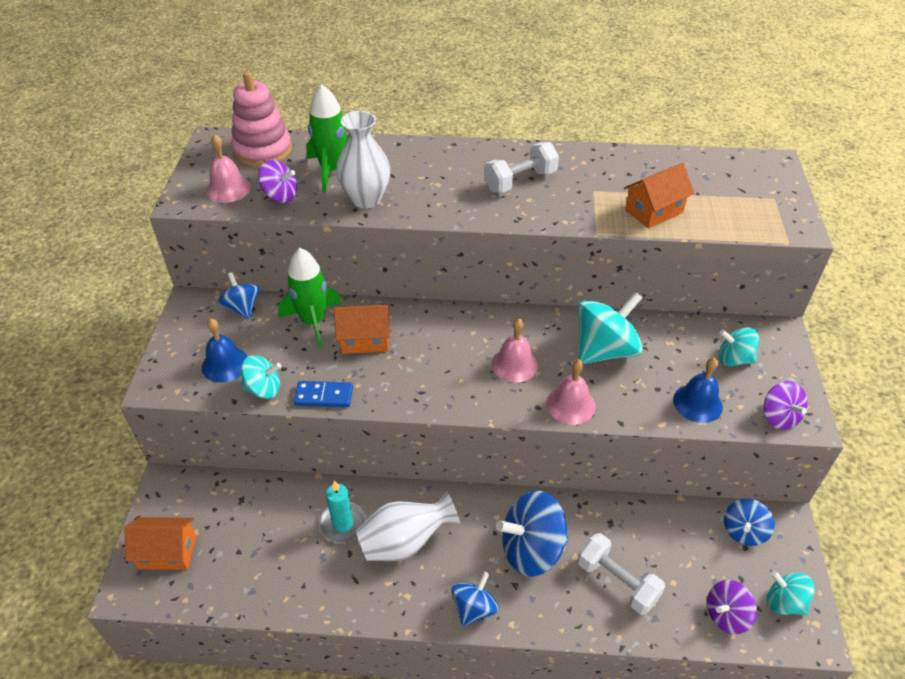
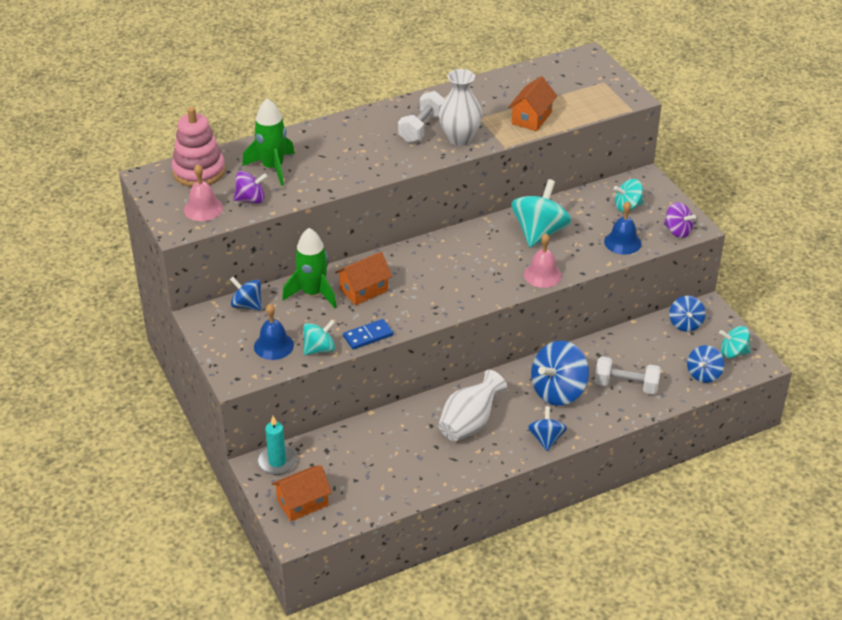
camera: 30 degrees left, 5 degrees down
(343, 524) = (416, 432): turquoise candle -> turquoise candle (277, 462)
(366, 199) = (319, 179): white vase -> white vase (460, 139)
(514, 364) = (485, 265): pink bell -> none
(726, 615) = (703, 374): purple spinning top -> blue spinning top

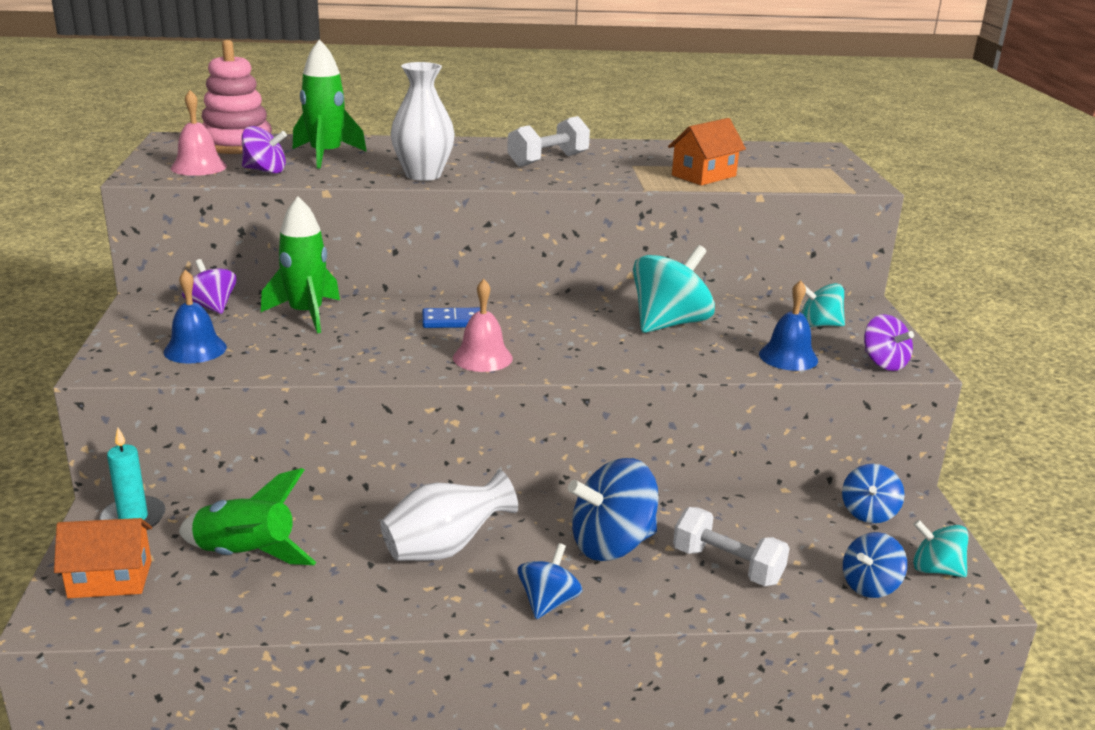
camera: 20 degrees right, 15 degrees down
(247, 305) = (212, 307): blue spinning top -> purple spinning top
(319, 349) = (249, 366): turquoise spinning top -> none
(364, 290) = (375, 325): orange house -> none
(364, 464) = (246, 555): none -> green rocket
(368, 336) = (330, 368): blue domino -> blue domino (455, 321)
(460, 139) = (589, 174): white vase -> white vase (423, 175)
(542, 275) = (640, 363): pink bell -> pink bell (482, 357)

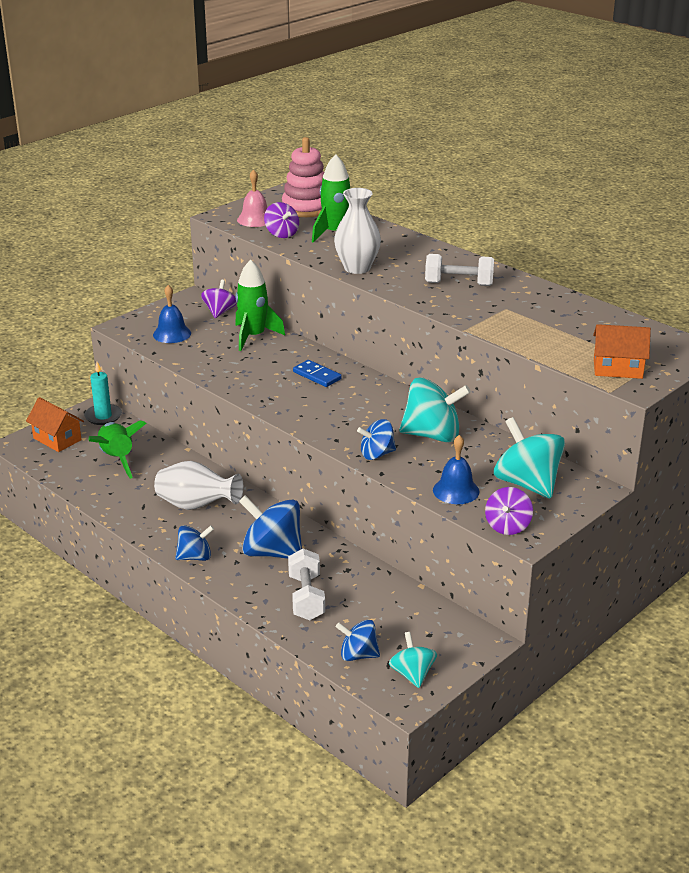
camera: 50 degrees right, 5 degrees up
(482, 357) = (288, 403): pink bell -> none
(703, 176) = (532, 335): orange house -> orange house (617, 368)
(819, 325) = (527, 484): turquoise spinning top -> turquoise spinning top, size x1.71
(868, 513) = (441, 626): blue spinning top -> blue spinning top (377, 454)

